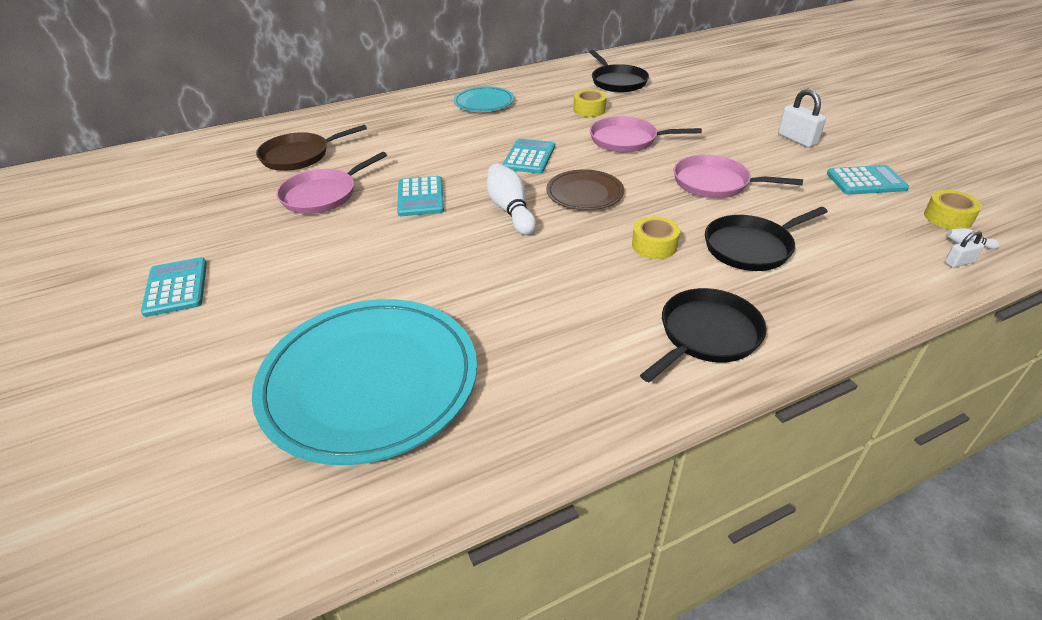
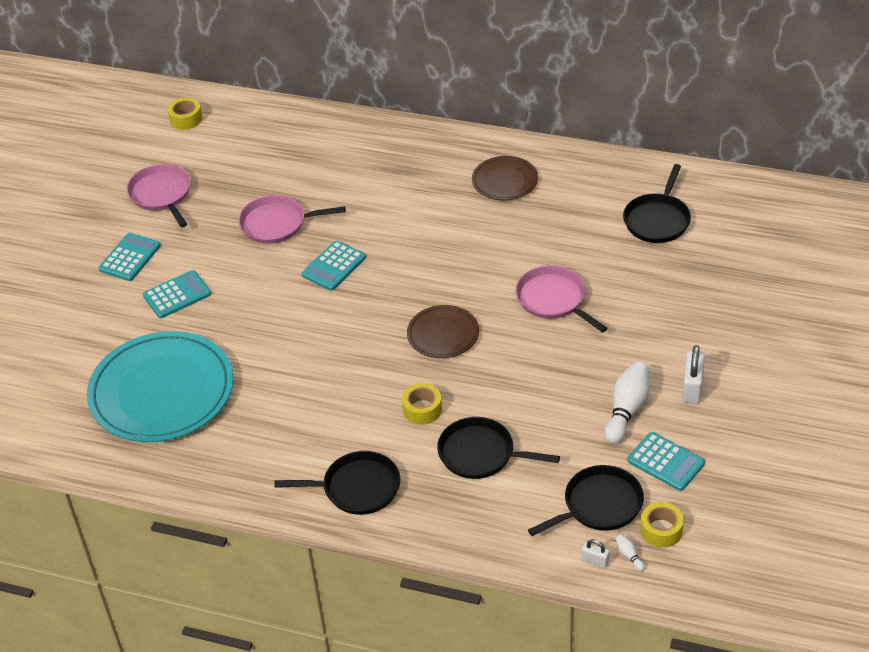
camera: 45 degrees right, 5 degrees up
(299, 156) = (302, 168): brown pan -> none
(484, 102) = (505, 181): turquoise plate -> brown plate
(510, 210) = (374, 317): white bowling pin -> white bowling pin (627, 410)
(529, 157) = (455, 272): turquoise calculator -> turquoise calculator (177, 295)
(589, 110) = (577, 244): yellow tape -> yellow tape (186, 119)
(714, 183) = (548, 386): pink pan -> pink pan (161, 194)
(886, 228) = (599, 505): none -> black pan

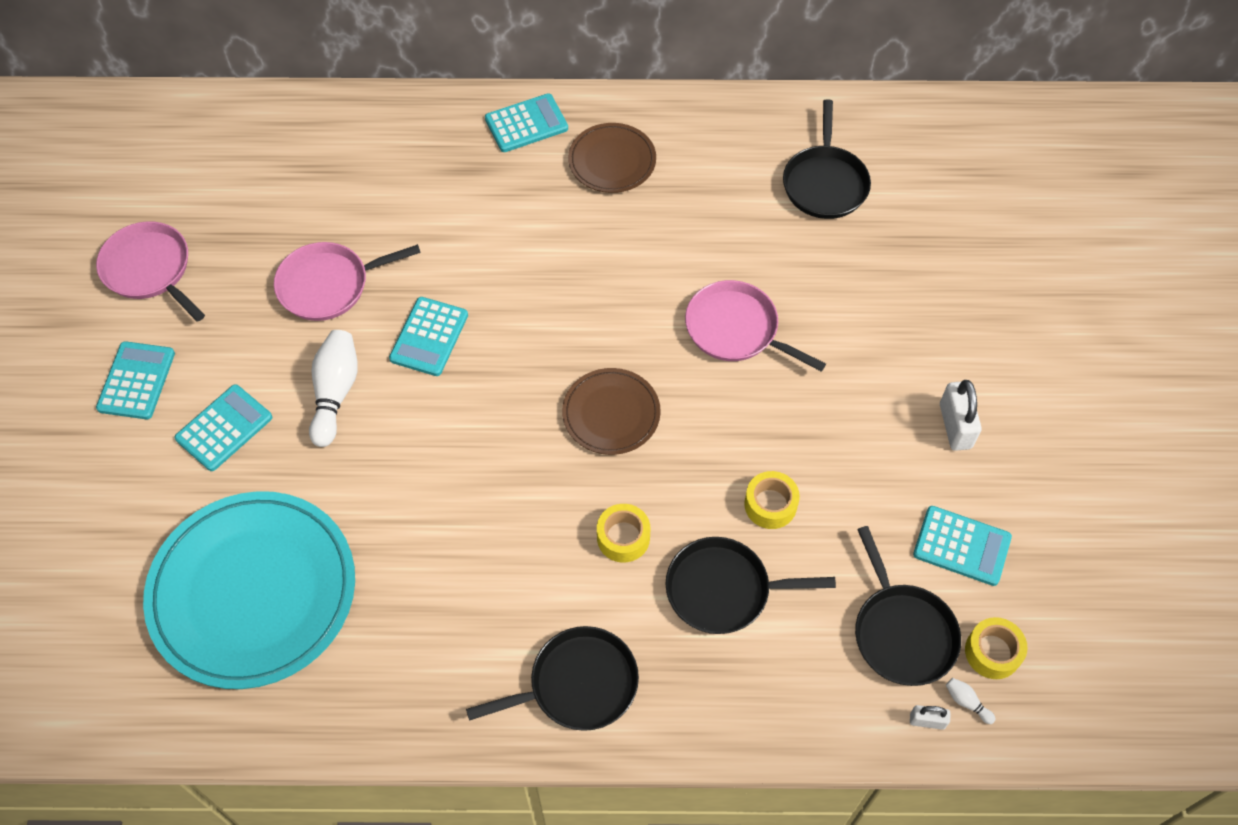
camera: 20 degrees left, 15 degrees up
(186, 119) = (146, 142): yellow tape -> yellow tape (770, 505)
(452, 148) = (526, 124): none -> turquoise calculator
(599, 505) = (902, 633): black pan -> black pan turned 120 degrees clockwise
(627, 410) = (886, 478): white bowling pin -> white bowling pin (335, 393)

